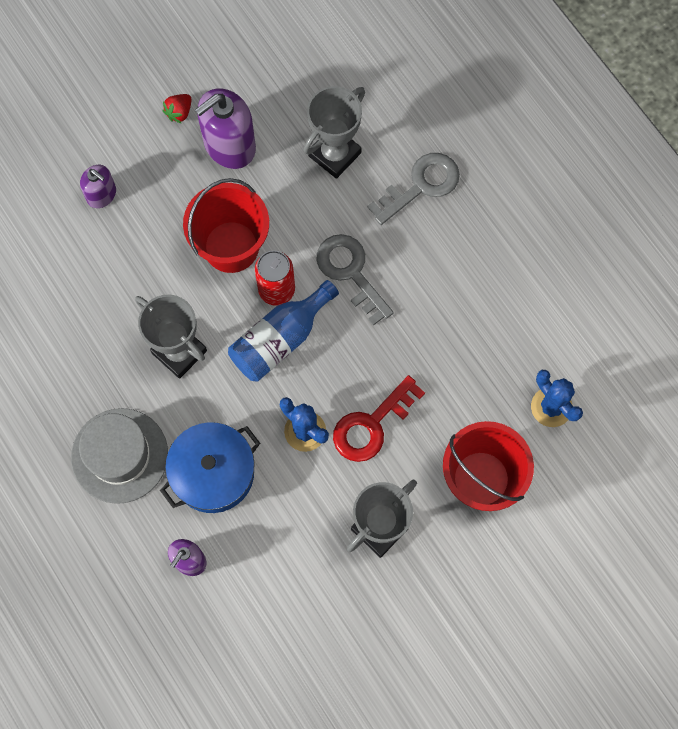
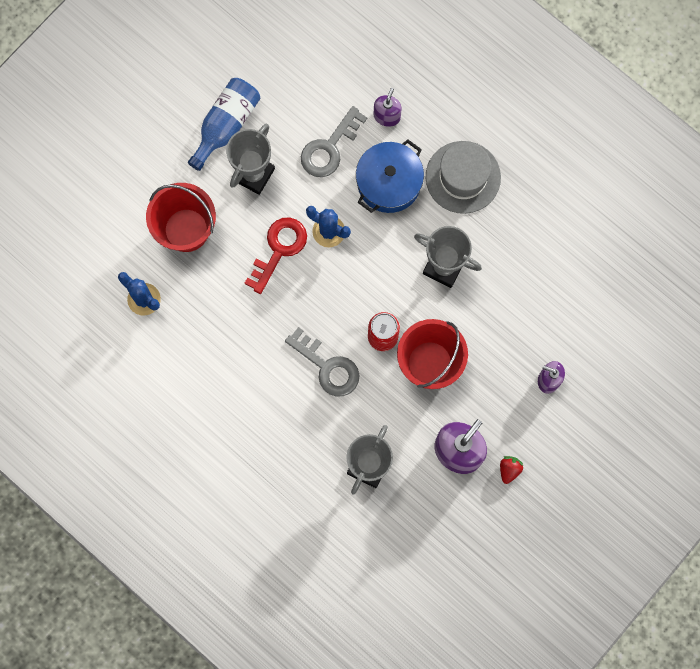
camera: 165 degrees right, 5 degrees up
(280, 339) = (368, 297): blue bottle -> blue bottle (226, 125)
(421, 185) = (289, 457): grey key -> grey key (329, 148)

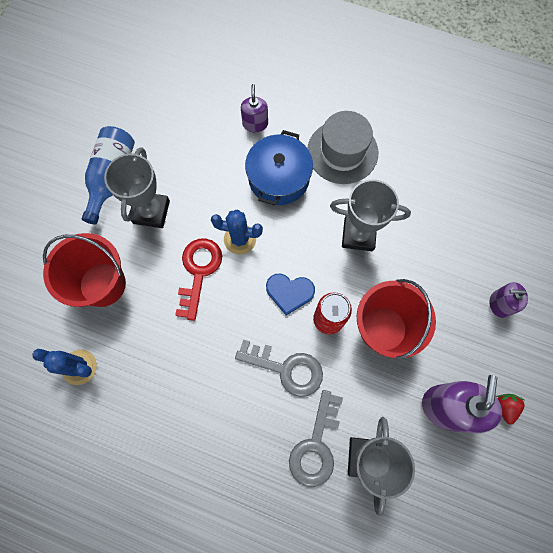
camera: 20 degrees left, 5 degrees down
(329, 148) = (214, 166): grey key -> grey key (316, 446)
(356, 299) = (289, 292): none -> blue heart

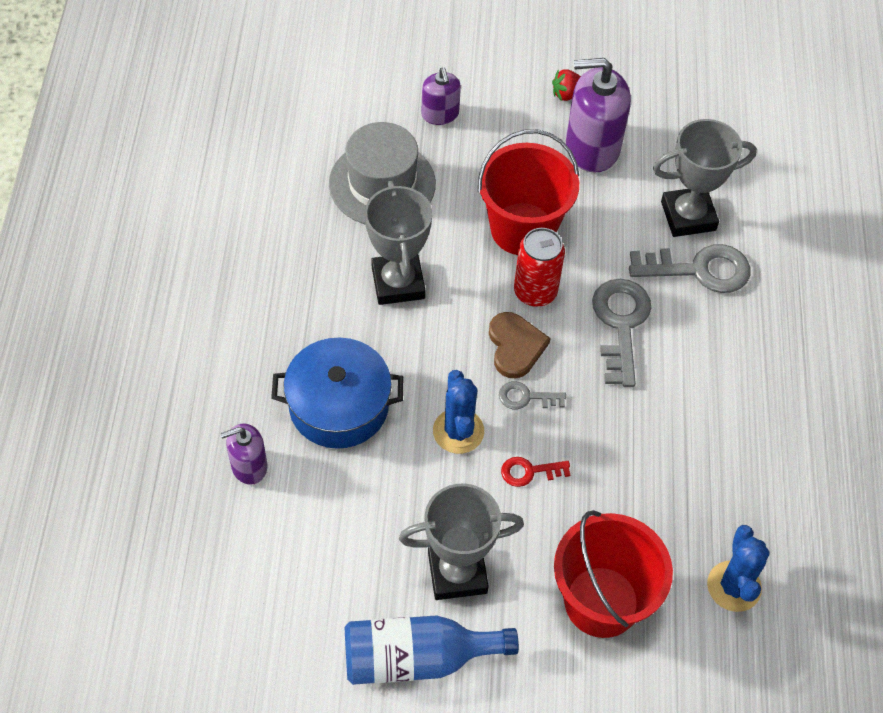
camera: 110 degrees left, 15 degrees down
(199, 271) = (529, 471): red key -> red key, size x0.52
(250, 287) = (526, 397): none -> grey key
(289, 292) = (515, 346): blue heart -> brown heart
(342, 152) = (267, 331): grey hat -> grey hat (382, 183)

